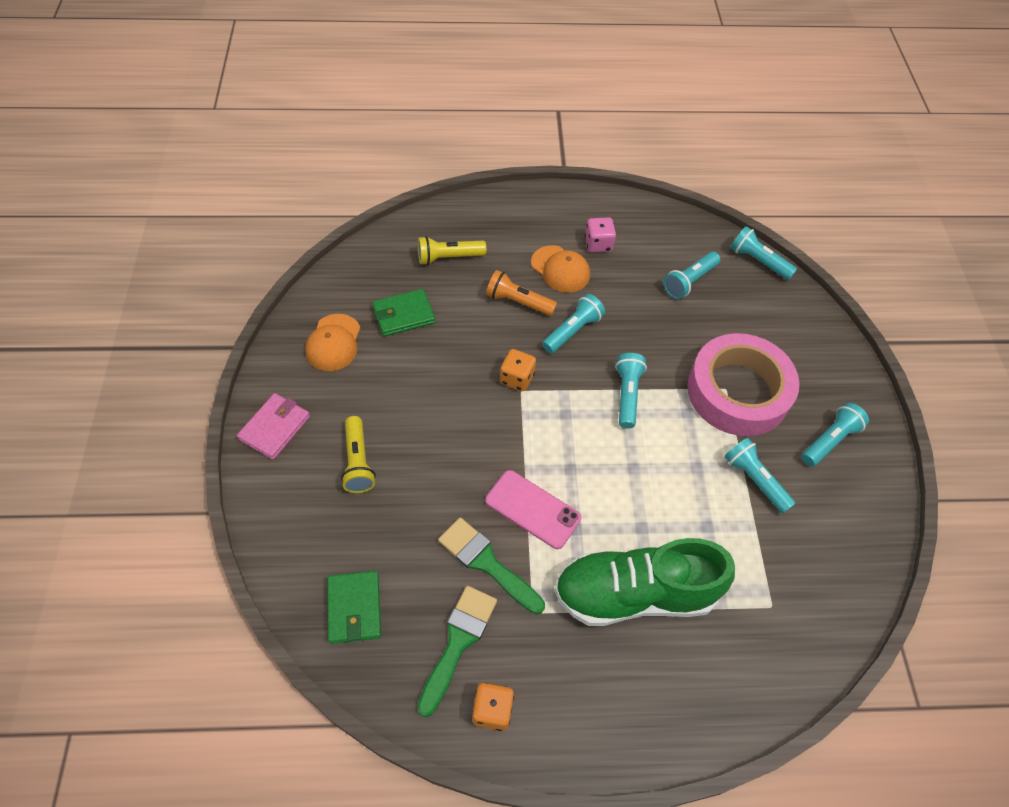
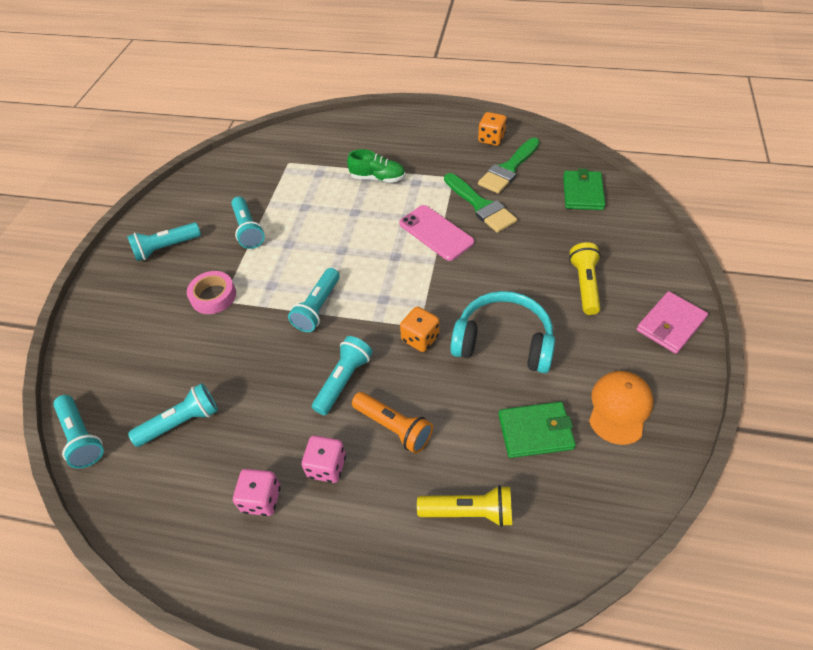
camera: 160 degrees left, 5 degrees down
(438, 386) = (503, 342): none -> turquoise headphones
(560, 269) = (326, 466): orange cap -> pink dice
(573, 331) = (344, 380): turquoise flashlight -> turquoise flashlight turned 150 degrees clockwise
(635, 594) = (378, 178): green shoe -> green shoe, size x0.47
(738, 391) = (213, 296): pink tape -> pink tape, size x0.46

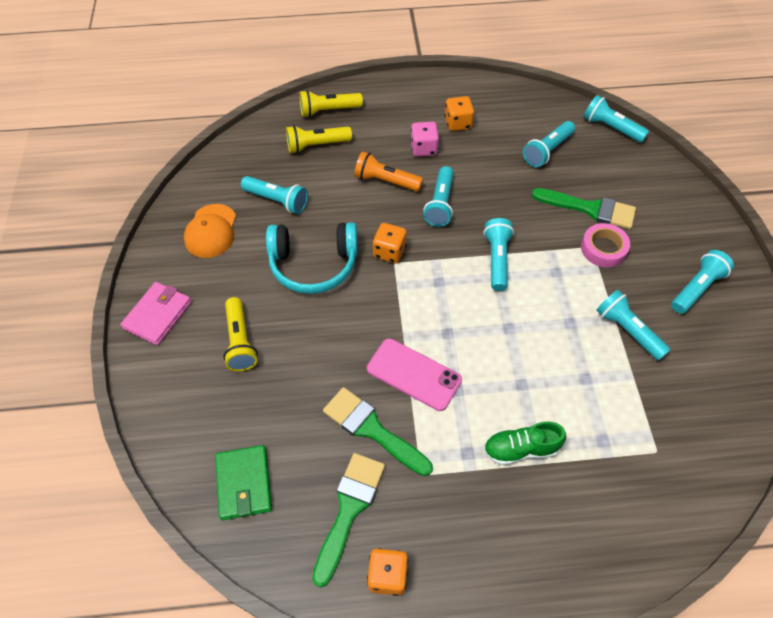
camera: 160 degrees right, 5 degrees up
(193, 338) = (590, 209): none -> green brush
(261, 499) = (458, 123): pink dice -> orange dice
(436, 581) = (328, 110): none -> yellow flashlight
(535, 431) = (277, 201): green wallet -> turquoise flashlight

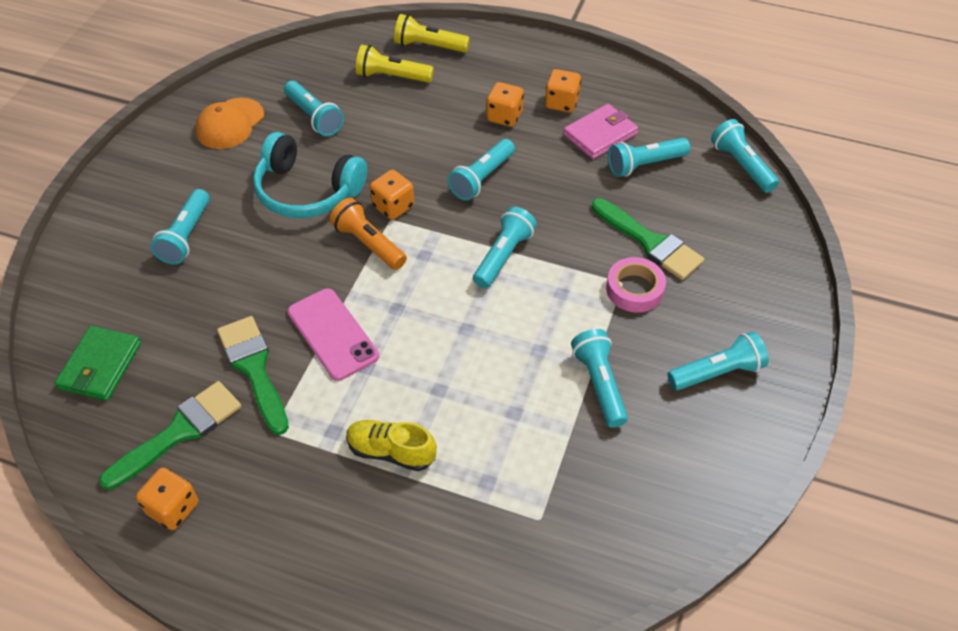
camera: 25 degrees right, 5 degrees down
(158, 315) = (128, 183): pink wallet -> pink wallet (600, 134)
(240, 341) = (186, 236): yellow flashlight -> turquoise flashlight
(386, 181) = (439, 135): orange flashlight -> orange flashlight (369, 243)
(424, 148) = (504, 116): pink dice -> orange dice
(520, 449) = (391, 451): green shoe -> yellow shoe

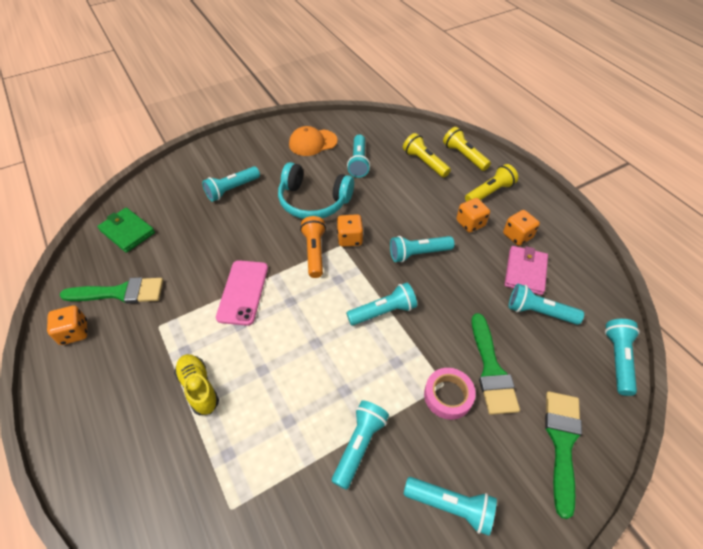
camera: 40 degrees right, 0 degrees up
(100, 366) = (127, 232): green wallet -> green wallet turned 75 degrees clockwise
(254, 368) = (187, 283): green brush -> green brush (562, 442)
(307, 191) = (313, 201): turquoise headphones -> turquoise headphones turned 45 degrees counterclockwise
(494, 73) = (489, 192): none -> yellow flashlight
(600, 134) = (525, 272): pink wallet -> pink wallet turned 75 degrees counterclockwise

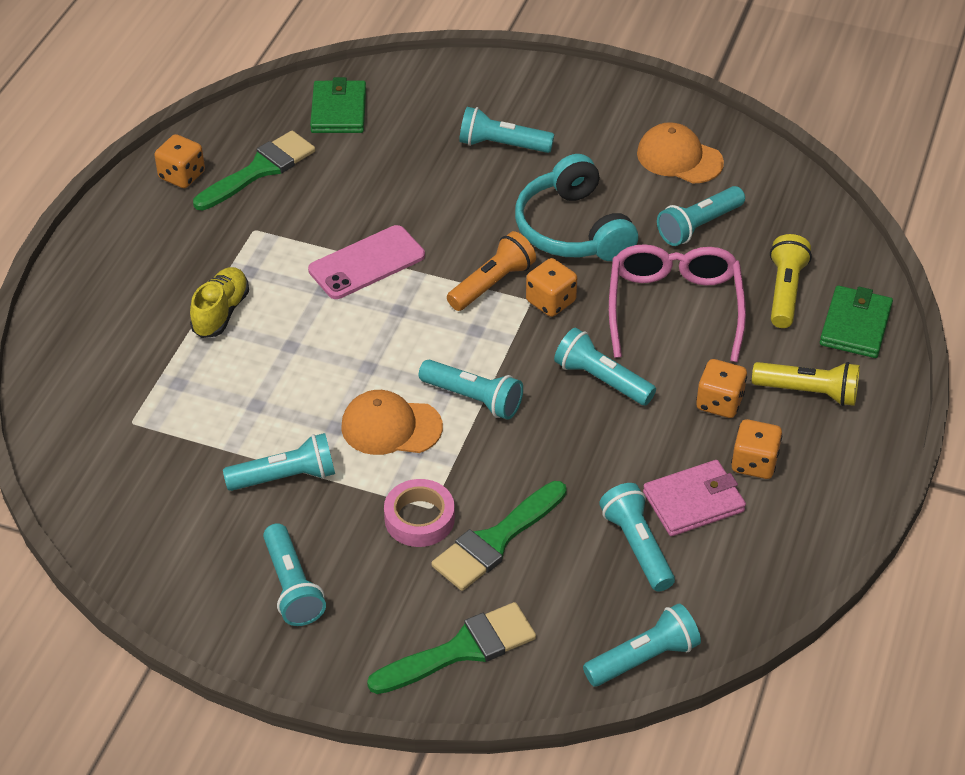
camera: 50 degrees right, 5 degrees down
(120, 292) = (260, 170): green brush -> green brush turned 90 degrees counterclockwise
(369, 362) = (391, 427): none -> orange cap
(398, 200) = (674, 307): none -> pink glasses
(464, 156) = (855, 325): yellow flashlight -> green wallet

